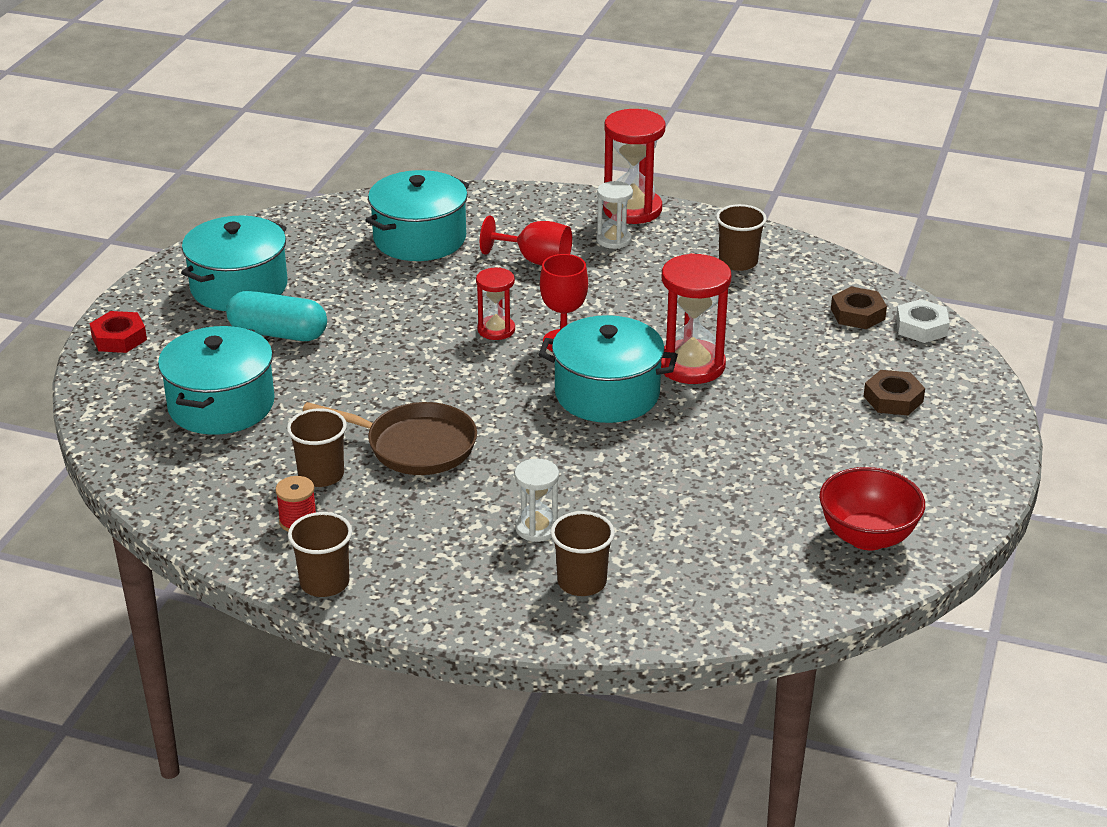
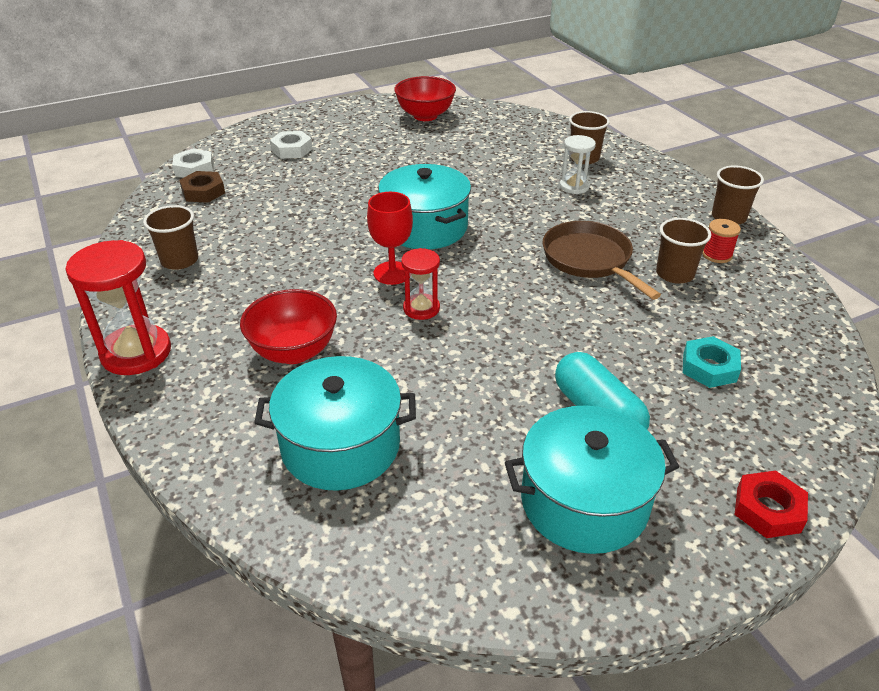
camera: 135 degrees left, 5 degrees up
(221, 405) = (709, 367): turquoise pot -> turquoise nut
(535, 260) = (294, 351): red goblet -> red bowl
(614, 240) = (208, 332): white hourglass -> none
(691, 365) = (348, 216): red hourglass -> none
(893, 399) = (292, 149): brown nut -> white nut

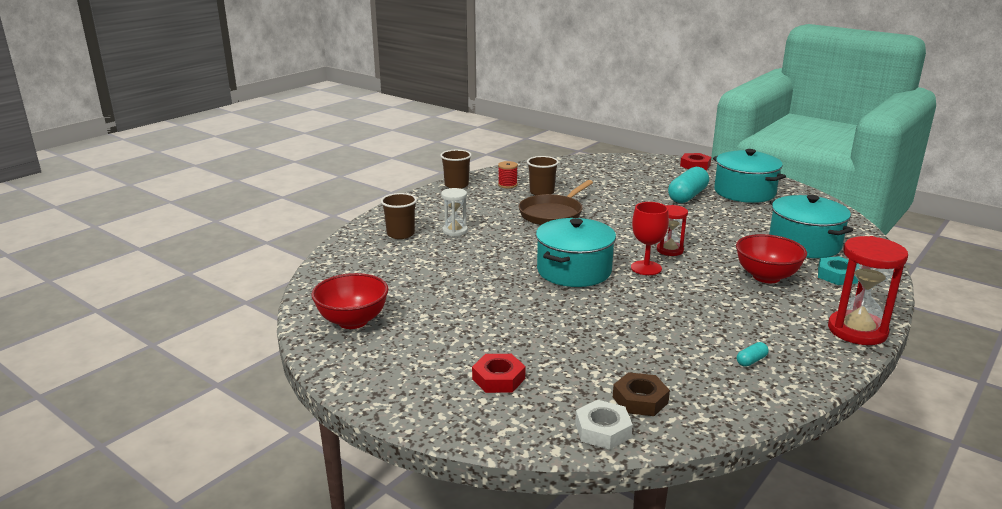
camera: 115 degrees left, 15 degrees down
(180, 260) = (751, 361): brown cup -> turquoise capsule
(292, 149) = (498, 378): white nut -> red nut
(709, 367) = (619, 179): turquoise nut -> turquoise nut (837, 275)

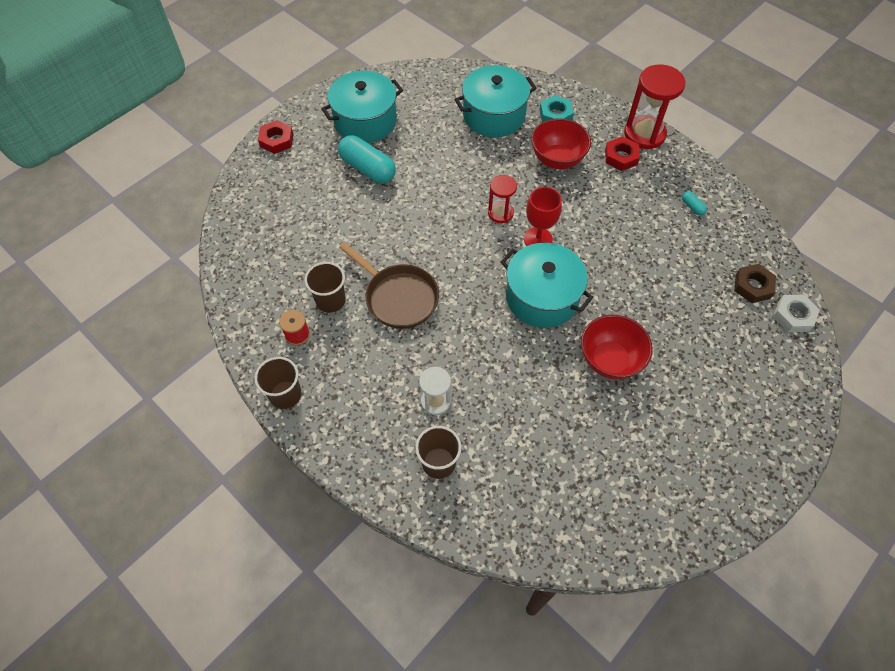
camera: 85 degrees left, 35 degrees up
(353, 321) = (650, 504): red bowl -> red bowl (610, 360)
(498, 378) = (737, 378): red nut -> red nut (621, 157)

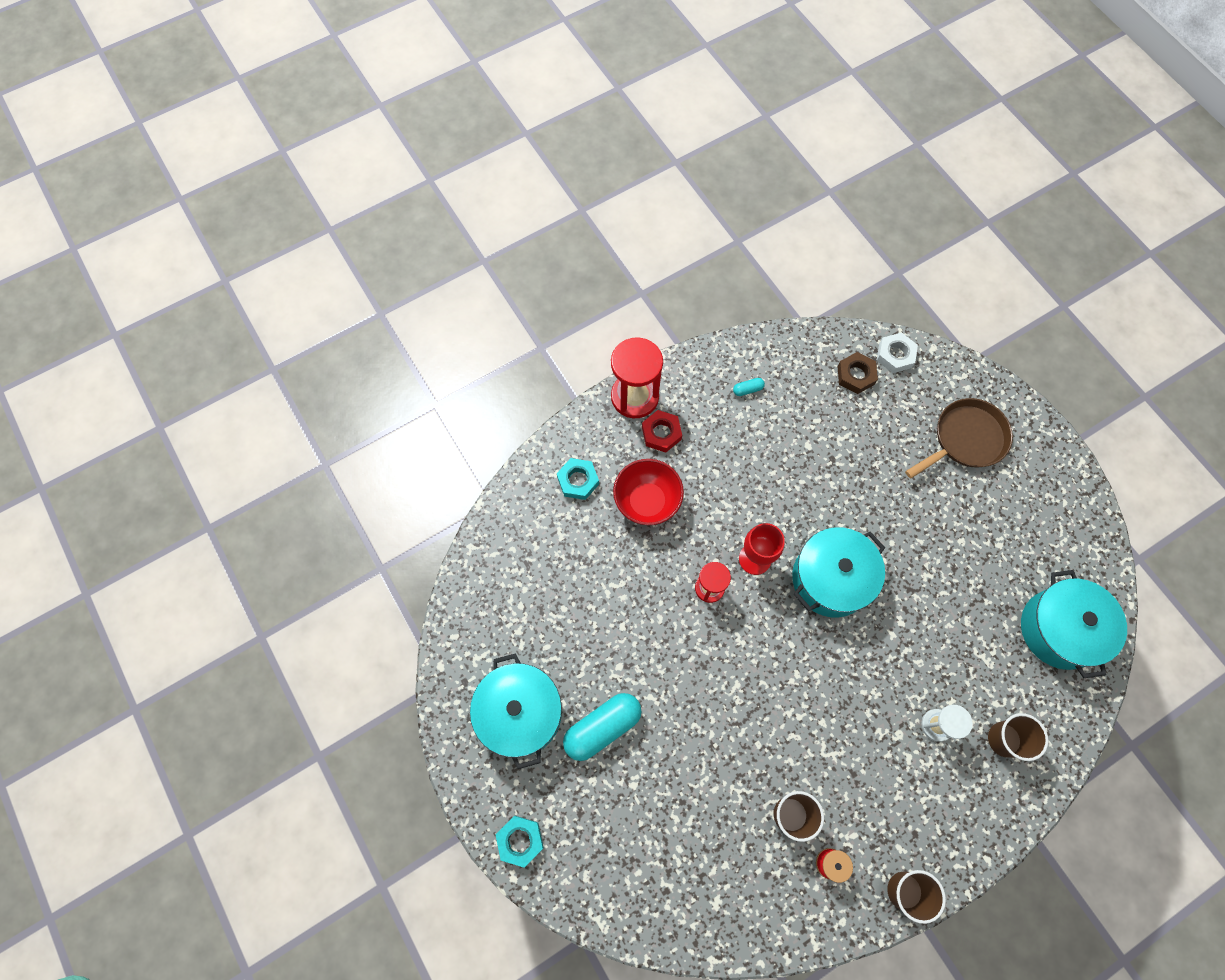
camera: 75 degrees left, 10 degrees up
(276, 140) = (520, 840): red nut -> turquoise nut
(398, 297) = (801, 734): brown pan -> brown pan (965, 439)
(494, 115) = (558, 551): turquoise pot -> turquoise pot (1059, 629)
(610, 360) = (915, 537): red bowl -> none

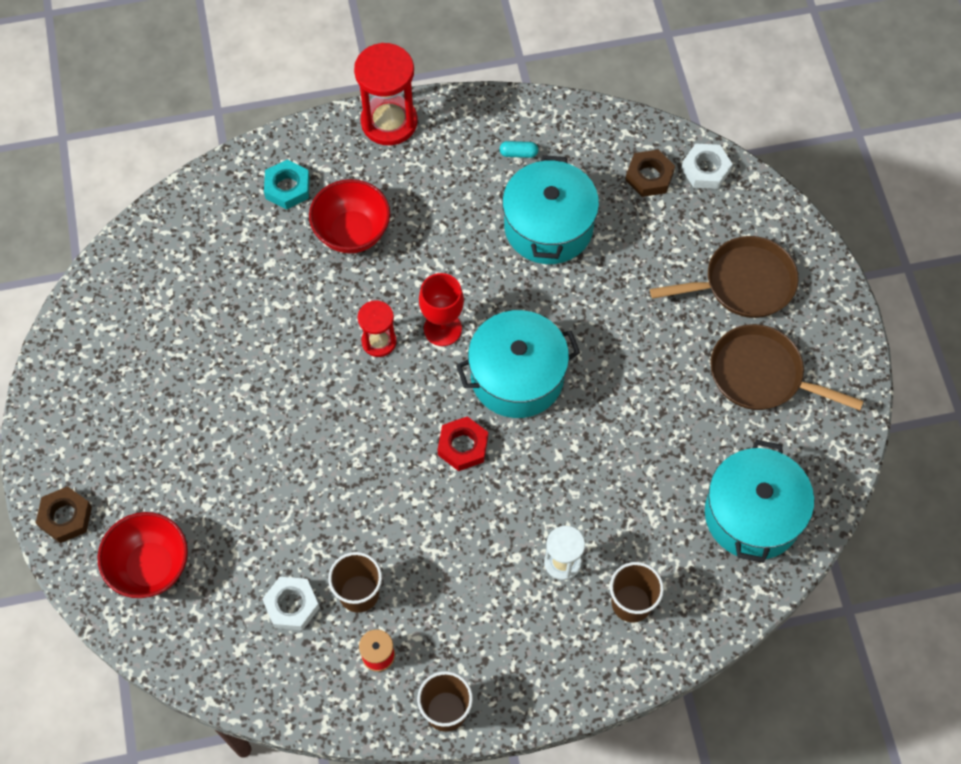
camera: 20 degrees right, 5 degrees down
(520, 713) = (121, 396): turquoise pot -> turquoise pot (548, 226)
(520, 840) = (65, 517): turquoise nut -> brown nut
(602, 727) = (200, 439): turquoise capsule -> none
(611, 858) = (150, 567): none -> red bowl
(661, 433) = (400, 168): red nut -> red nut (463, 446)
(741, 847) = (292, 605): none -> white nut
(1013, 510) = (762, 375): none -> brown pan

